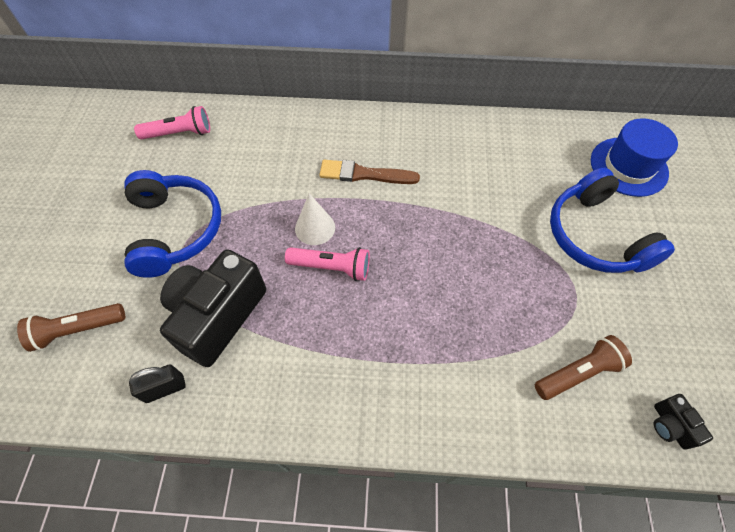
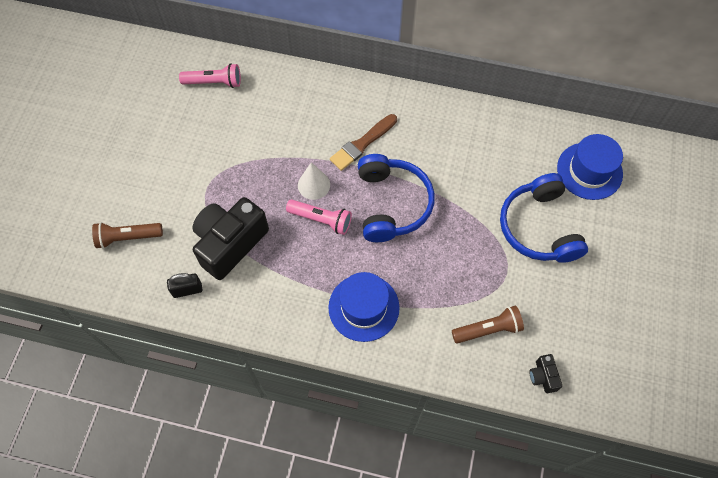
camera: 10 degrees right, 5 degrees up
(175, 230) = (204, 169): blue headphones -> blue headphones (391, 204)
(364, 174) = (362, 144): brown brush -> brown brush turned 60 degrees counterclockwise
(409, 371) = (363, 307): none -> blue hat

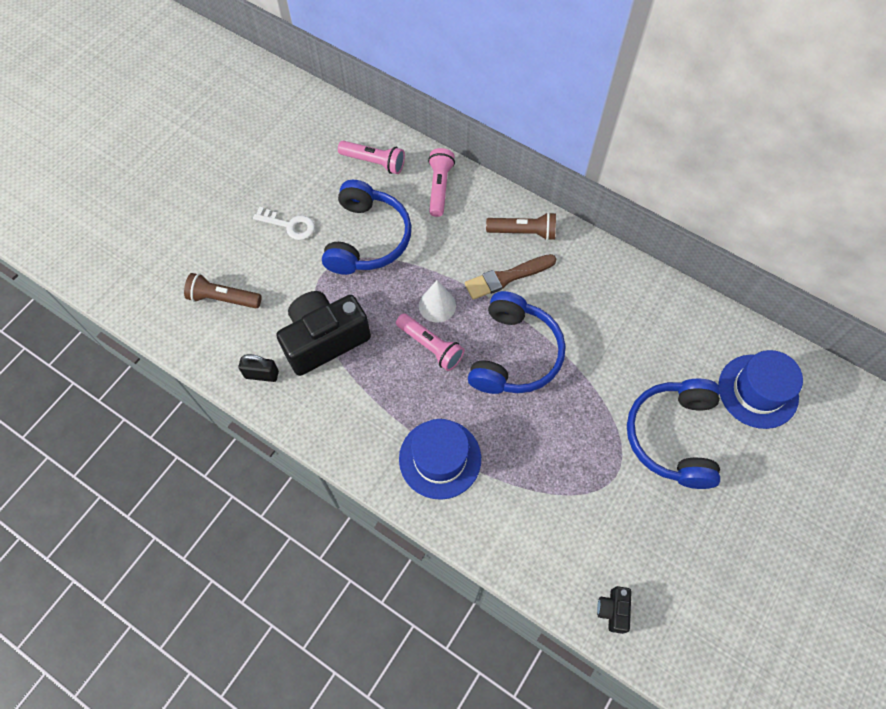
camera: 20 degrees right, 0 degrees up
(161, 157) = (290, 225): none -> white key
(233, 148) = (367, 238): none -> blue headphones
(278, 87) = (439, 187): none -> pink flashlight
(488, 329) = (569, 533): brown flashlight -> brown flashlight (523, 232)

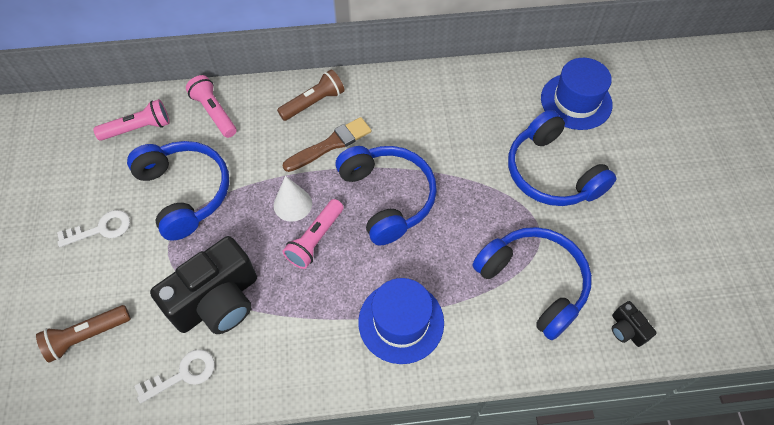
camera: 40 degrees left, 5 degrees down
(262, 374) = (183, 374): black padlock -> white key
(324, 340) = (217, 301): black camera -> black camera turned 150 degrees counterclockwise
(430, 346) = (315, 239): pink flashlight -> pink flashlight turned 120 degrees clockwise
(507, 277) = (330, 144): brown brush -> brown brush turned 150 degrees counterclockwise
(570, 512) = (533, 283): none -> blue headphones

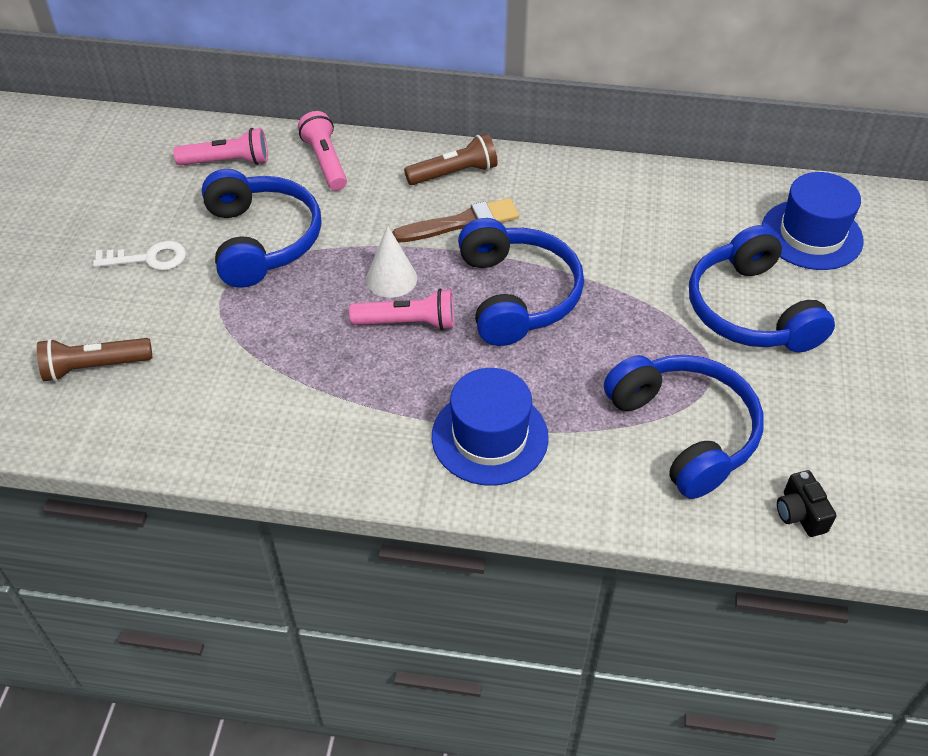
camera: 15 degrees right, 10 degrees down
(183, 374) = (195, 433): white key -> none
(217, 301) = (263, 364): black camera -> none
(315, 239) = (408, 323): pink flashlight -> pink flashlight turned 135 degrees counterclockwise

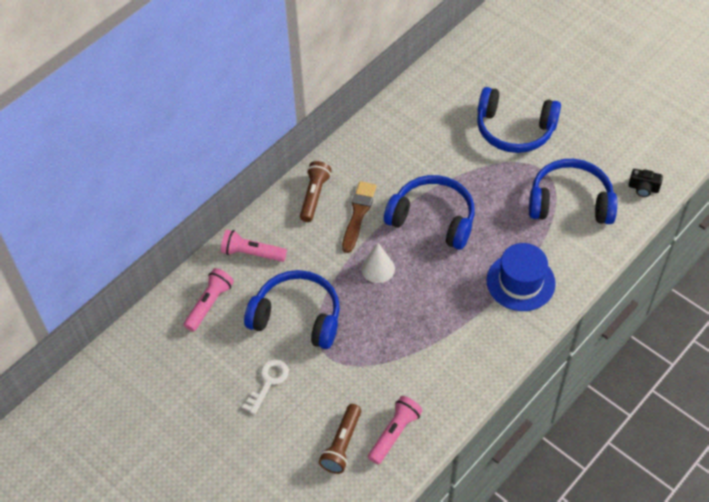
camera: 55 degrees left, 5 degrees up
(408, 323) = (417, 277): pink flashlight -> pink flashlight (394, 433)
(811, 235) = (483, 73): blue hat -> none

